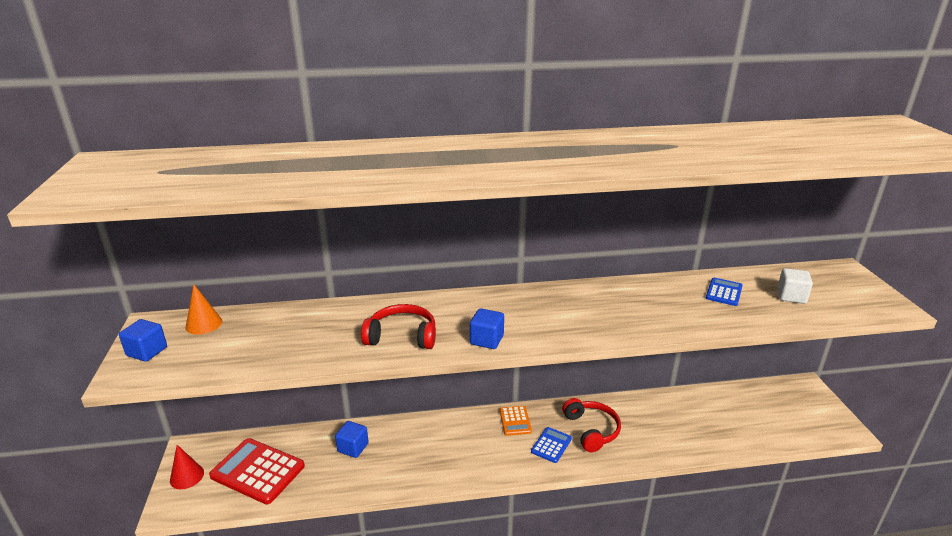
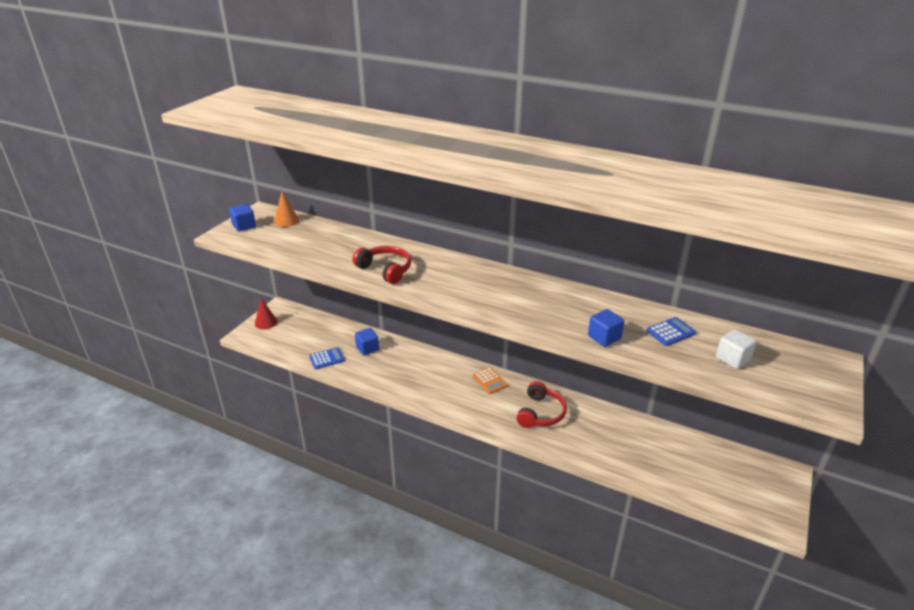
camera: 35 degrees right, 5 degrees up
(257, 471) = (303, 337): red calculator -> none
(486, 340) = (435, 293): blue cube -> blue cube (604, 337)
(515, 421) = (489, 381): orange calculator -> orange calculator turned 60 degrees counterclockwise
(551, 445) = (498, 408): blue calculator -> blue calculator (327, 359)

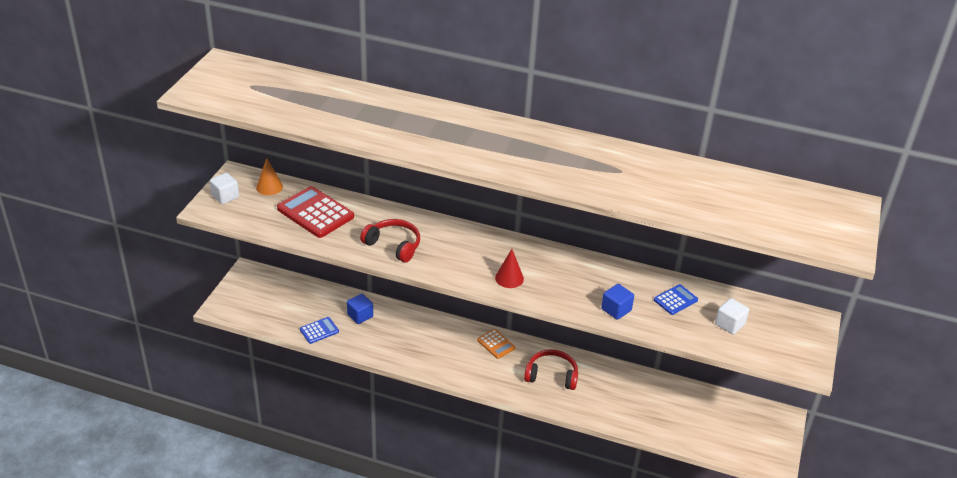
camera: 10 degrees left, 5 degrees up
(244, 226) = (225, 196): blue cube -> white cube
(266, 322) = (238, 291): red cone -> red cone (509, 278)
(320, 241) = (315, 213): none -> red calculator
(540, 413) = (551, 375): red headphones -> red headphones turned 90 degrees counterclockwise

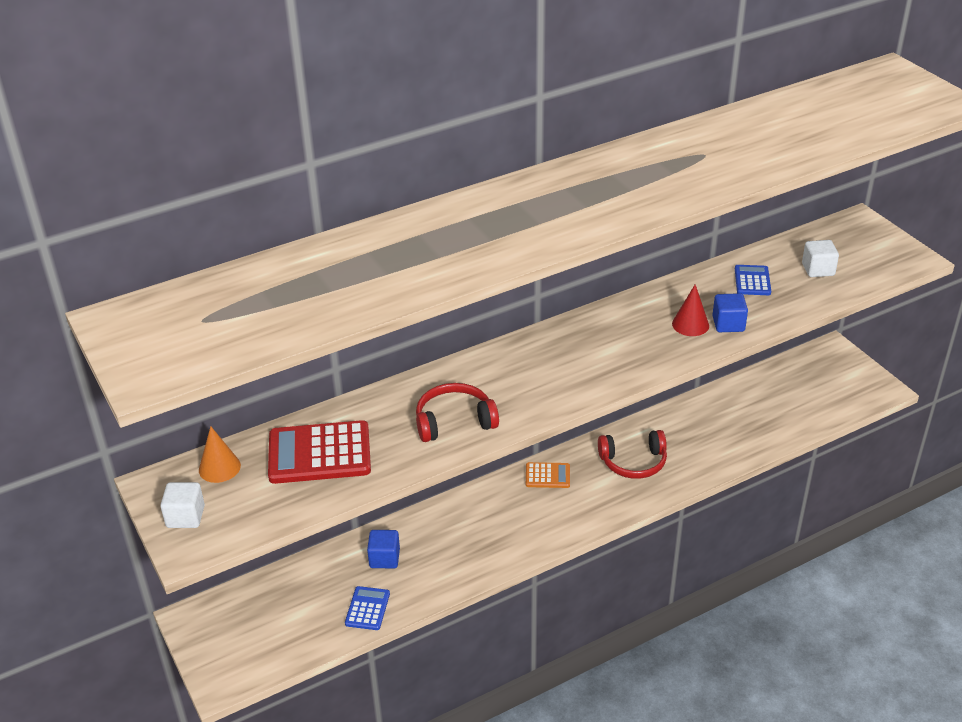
camera: 45 degrees left, 0 degrees up
(509, 278) = (605, 367): red cone -> red cone (690, 324)
(551, 375) = (633, 462): red headphones -> red headphones turned 150 degrees counterclockwise

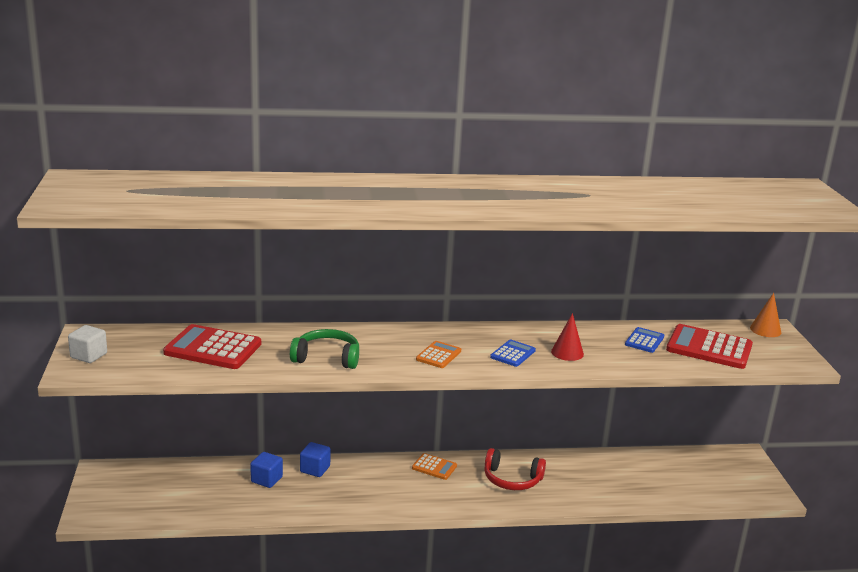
camera: 20 degrees right, 15 degrees down
(219, 467) = (138, 337): orange cone -> orange cone (765, 330)
(367, 608) = (228, 506): blue calculator -> blue calculator (513, 354)
(454, 421) = (327, 358): red headphones -> green headphones
(567, 375) = (438, 355): none -> orange calculator
(728, 324) = (599, 360): blue cube -> blue cube (315, 469)
(818, 269) = (709, 348): white cube -> red calculator

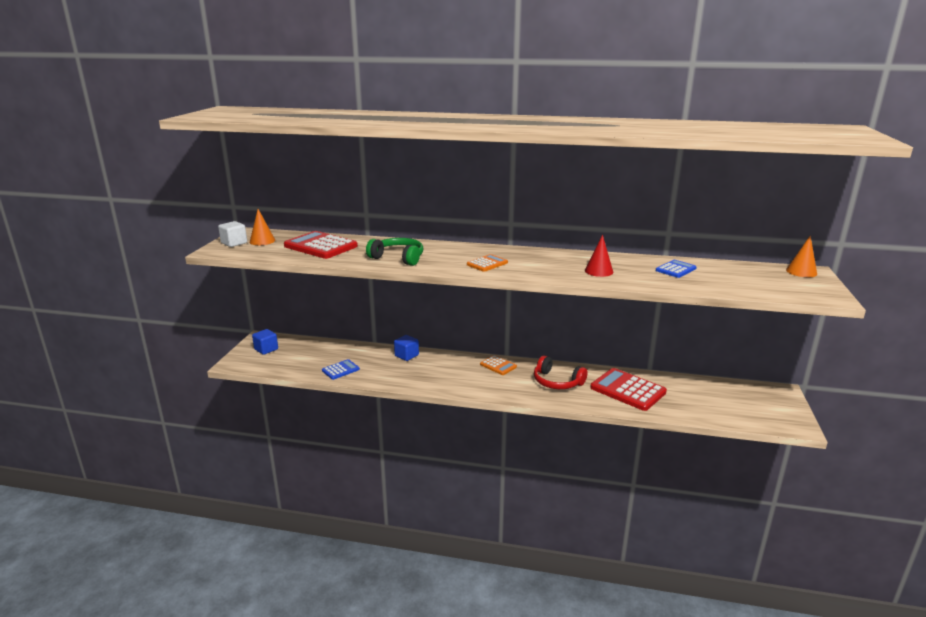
camera: 20 degrees right, 0 degrees up
(125, 347) = (262, 241): none -> orange cone
(266, 479) = (368, 357): blue cube -> blue cube (266, 349)
(513, 354) = (550, 268): blue calculator -> blue calculator (340, 370)
(709, 348) = (736, 279): red calculator -> red calculator (627, 390)

